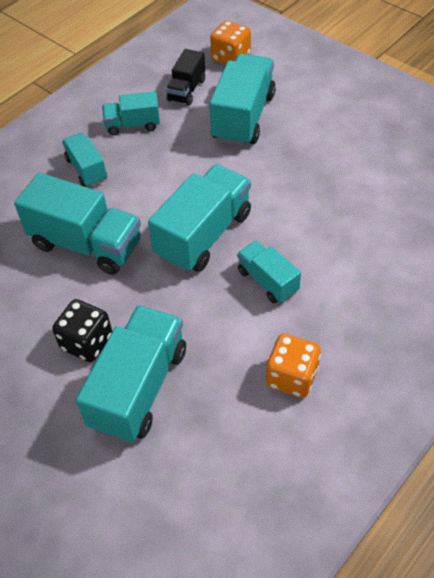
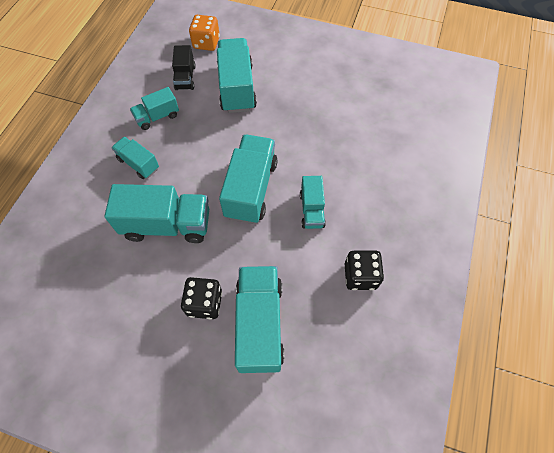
camera: 25 degrees left, 10 degrees up
(267, 281) = (311, 210): turquoise truck -> turquoise truck turned 120 degrees counterclockwise
(292, 377) = (360, 276): orange dice -> black dice

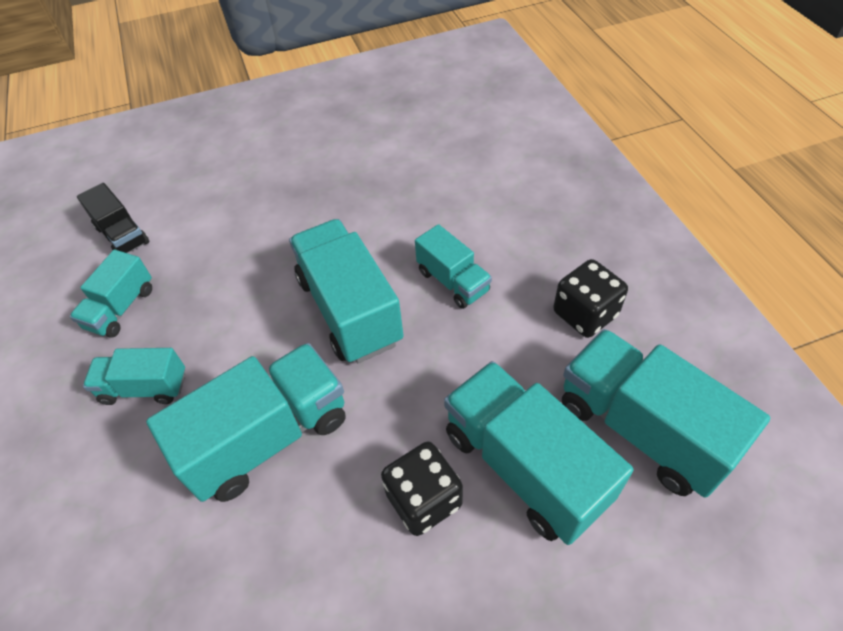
camera: 35 degrees left, 10 degrees down
(206, 43) = (118, 178): orange dice -> none
(237, 88) = (215, 205): turquoise truck -> turquoise truck (641, 428)

